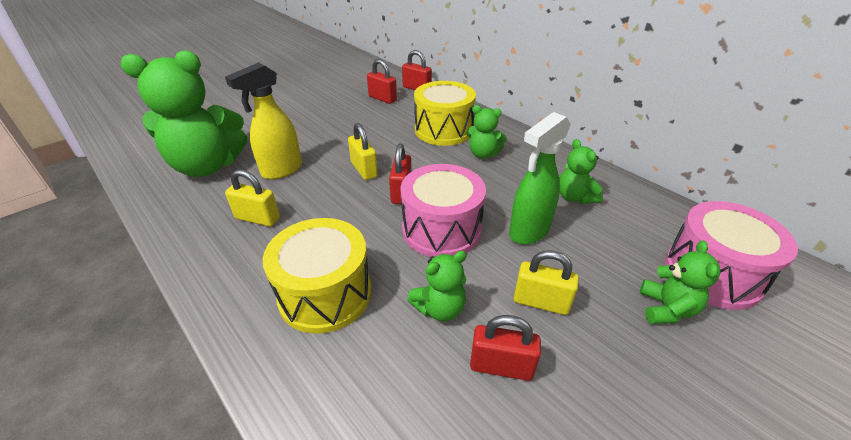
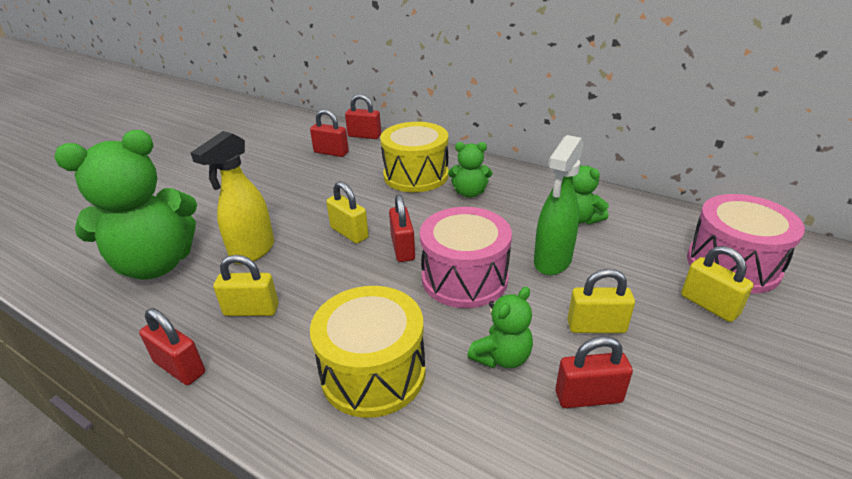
camera: 15 degrees left, 5 degrees down
(184, 252) = (180, 367): none -> red padlock
(666, 309) = (709, 305): green teddy bear -> yellow padlock

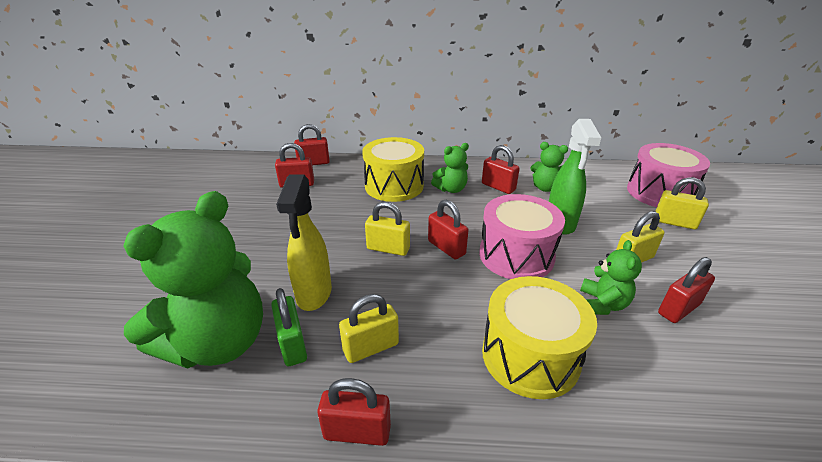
camera: 30 degrees left, 0 degrees up
(200, 285) = (292, 344): none -> green padlock
(524, 203) = (498, 187): none -> red padlock

